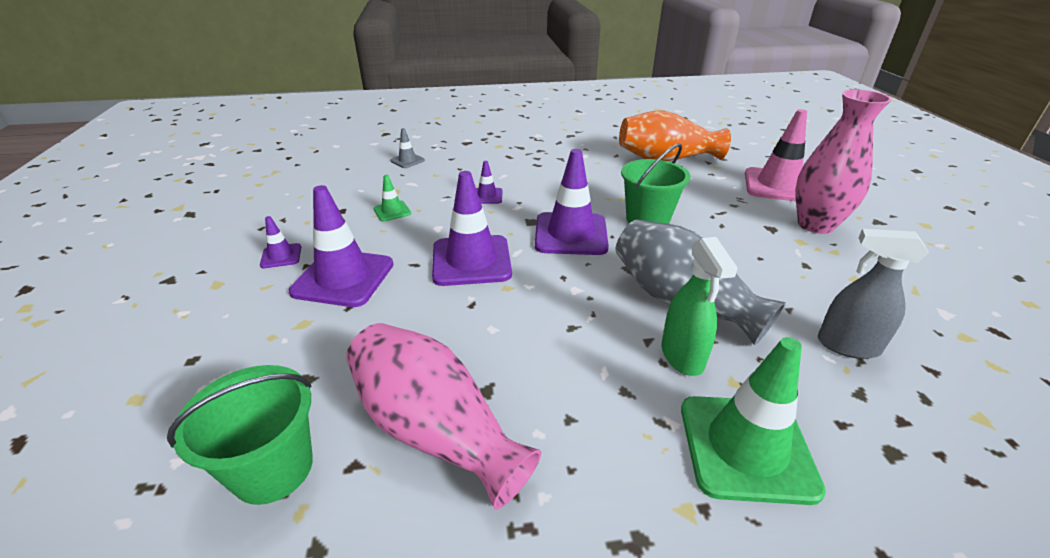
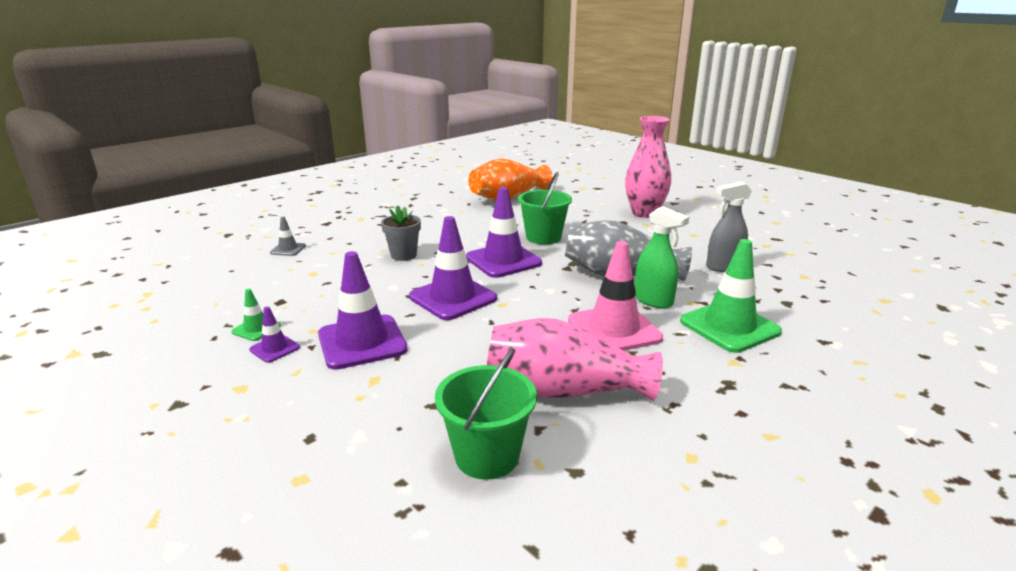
camera: 35 degrees left, 10 degrees down
(392, 211) = (333, 288): green traffic cone -> green traffic cone (256, 329)
(487, 196) = (403, 255): purple traffic cone -> grey flower pot
(777, 185) = (599, 197): pink traffic cone -> pink traffic cone (614, 329)

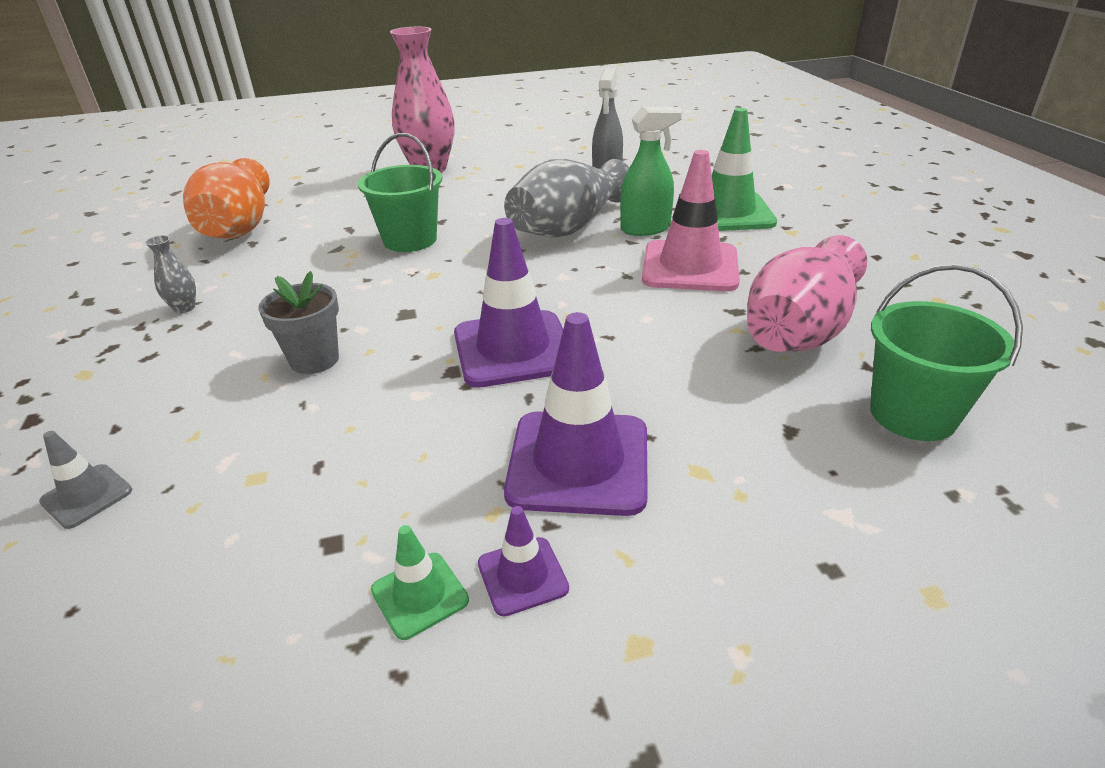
camera: 60 degrees left, 10 degrees up
(424, 216) = (184, 308): none -> grey vase
(503, 260) = (443, 284): purple traffic cone -> none

